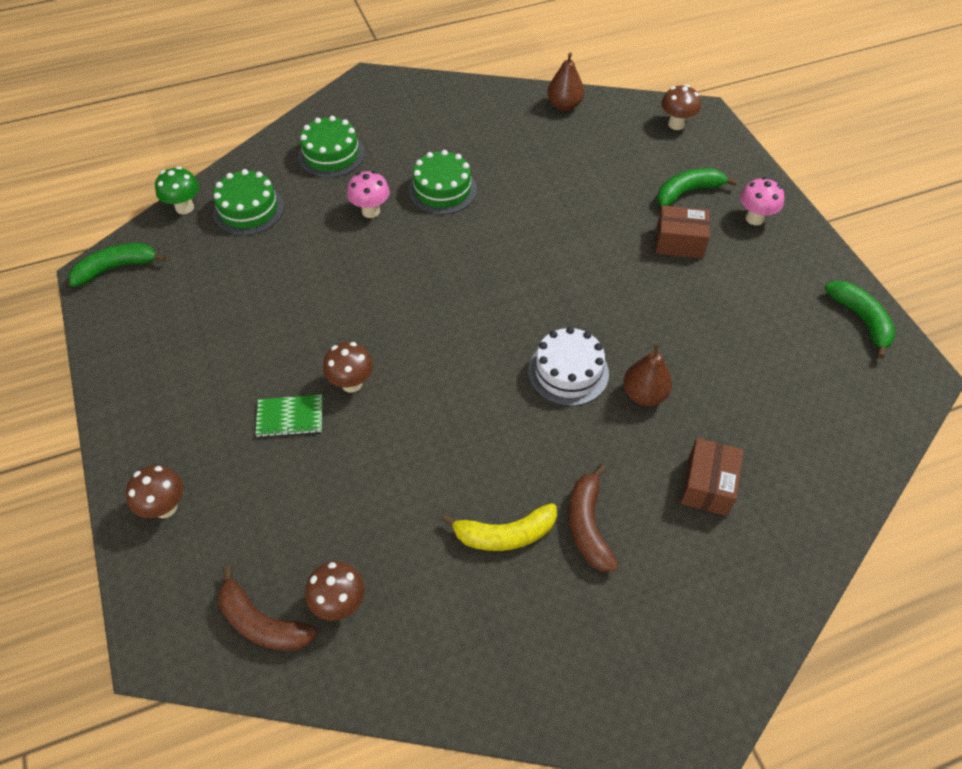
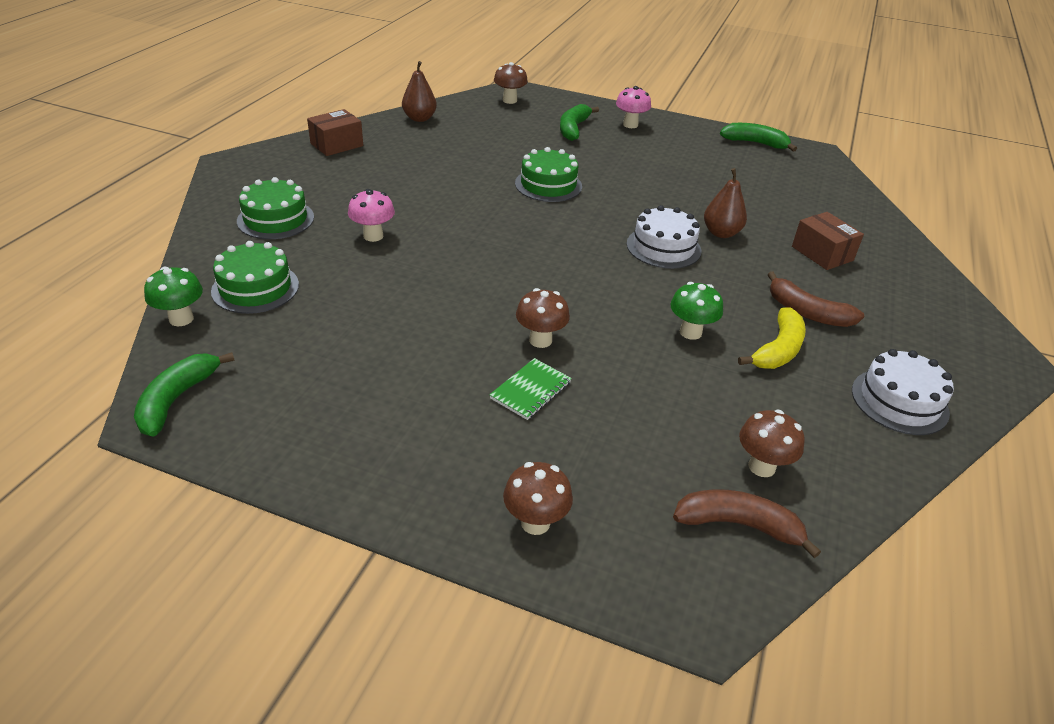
camera: 50 degrees left, 15 degrees down
(262, 623) = (738, 525): brown banana -> brown banana turned 150 degrees counterclockwise
(442, 190) = (409, 198): green cake -> green cake (548, 185)
(463, 463) = (690, 332): none -> green mushroom
(525, 660) = (899, 401): none -> white cake
(679, 242) = (611, 154): brown box -> brown box (337, 145)

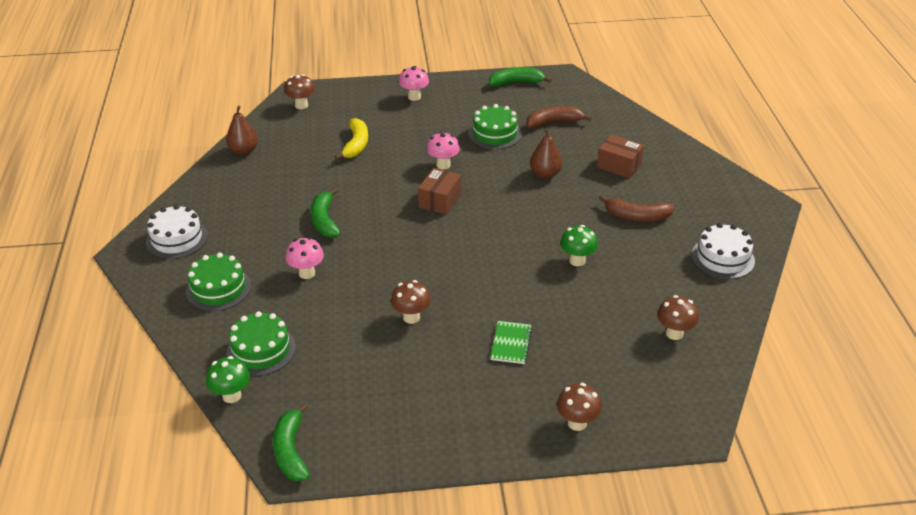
camera: 25 degrees left, 0 degrees up
(337, 145) = (199, 202): brown box -> brown box (440, 200)
(540, 340) = (489, 306): brown mushroom -> brown mushroom (411, 317)
(548, 185) = (397, 178): green cake -> green cake (495, 134)
(573, 129) = (374, 117): green banana -> green banana (324, 220)
(609, 189) = (443, 165): none -> pink mushroom
(663, 247) = (516, 201): white cake -> white cake (177, 239)
(738, 525) = (683, 373): brown banana -> brown banana (554, 122)
(778, 350) = (636, 251): yellow banana -> yellow banana (356, 145)

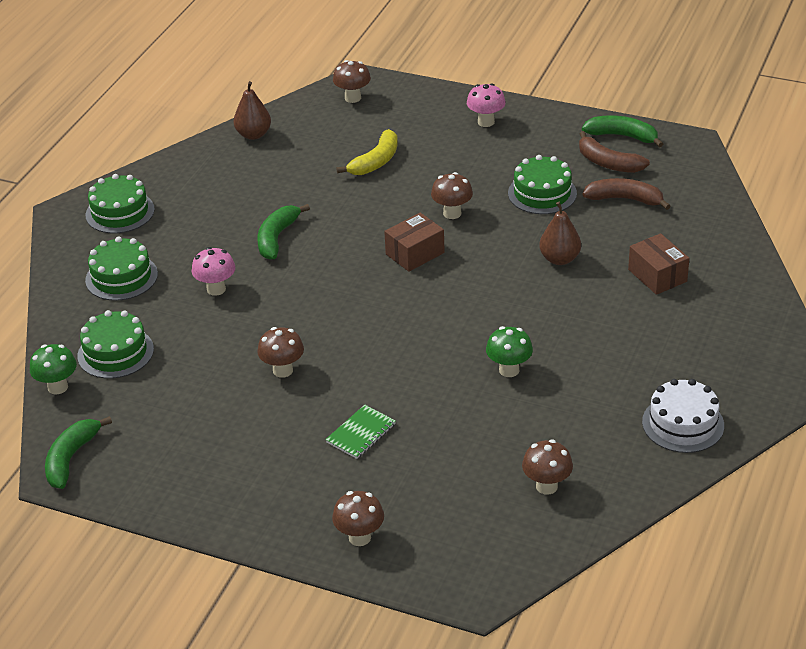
camera: 30 degrees right, 0 degrees up
(177, 239) = (120, 212): white cake -> green cake
(443, 165) = (452, 213): pink mushroom -> brown mushroom
(637, 216) = (624, 342): brown banana -> brown banana (608, 163)

